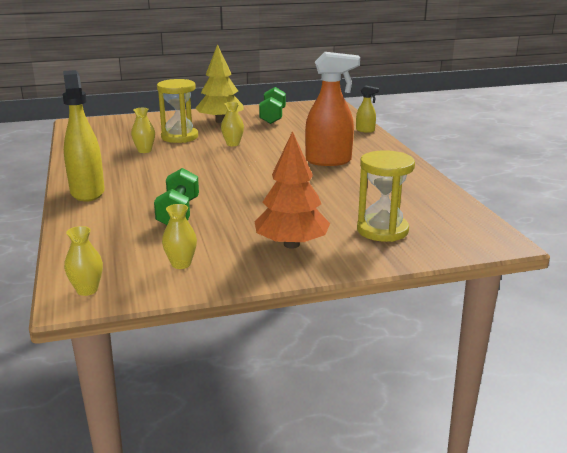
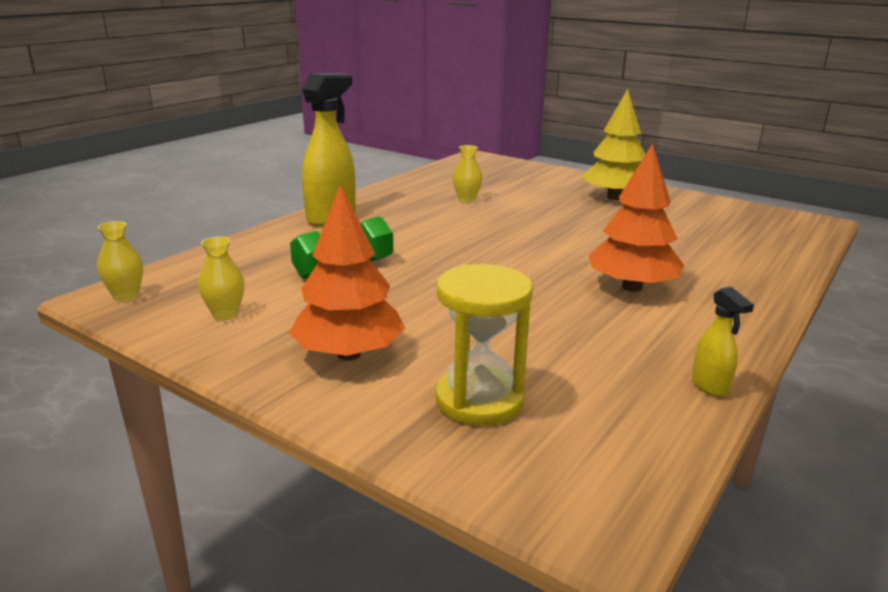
camera: 50 degrees right, 0 degrees up
(179, 137) = (531, 199): yellow hourglass -> none
(233, 144) = (566, 225): yellow vase -> none
(272, 117) = (690, 212): green dumbbell -> none
(329, 161) = (632, 287): orange spray bottle -> orange tree
(365, 130) = (785, 271): yellow spray bottle -> yellow spray bottle (710, 386)

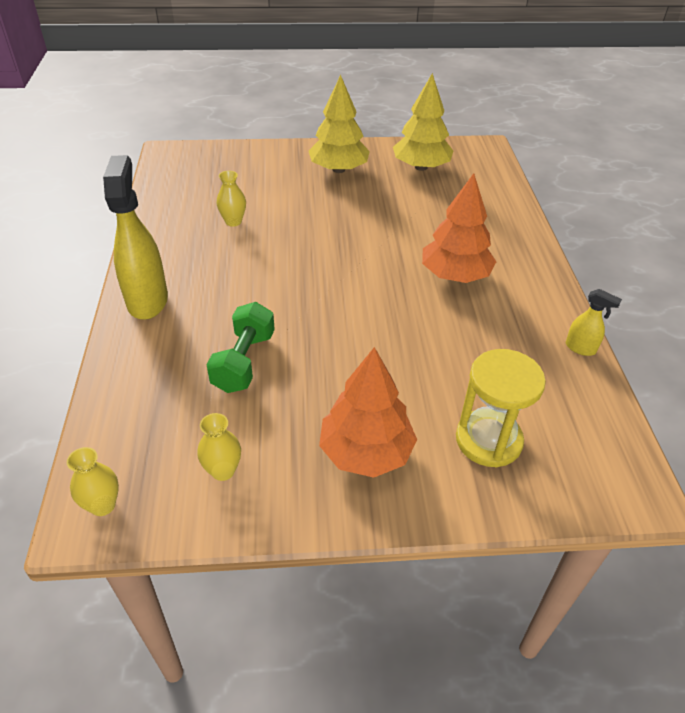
camera: 40 degrees left, 20 degrees up
(709, 216) = (421, 167): none -> yellow tree

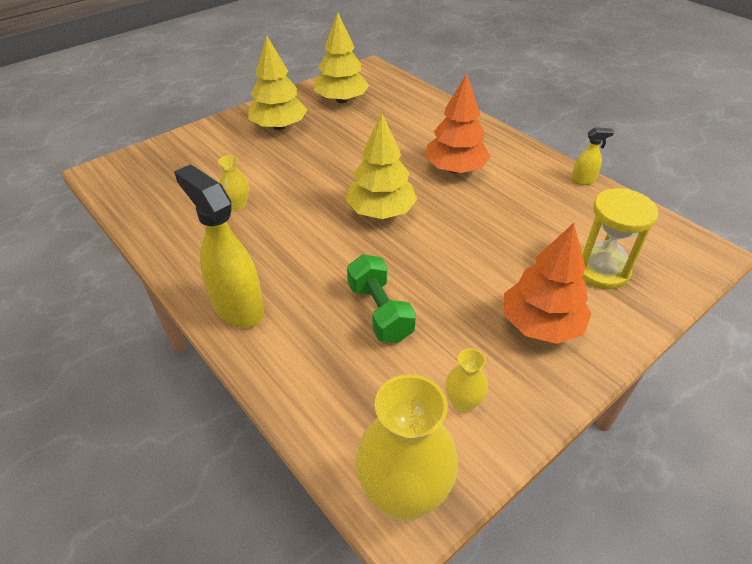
camera: 35 degrees left, 0 degrees up
(103, 505) = (403, 495): yellow vase -> yellow vase, size x2.03
(341, 281) = (381, 212): none -> yellow tree

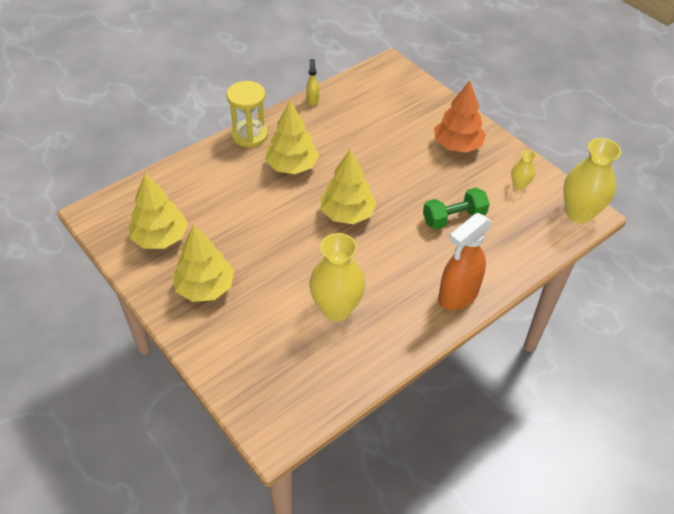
camera: 90 degrees left, 5 degrees up
(237, 205) = (336, 309): yellow vase -> yellow vase, size x2.03
(238, 307) = (457, 296): yellow spray bottle -> orange spray bottle
(455, 169) = (292, 166): orange tree -> yellow tree
(601, 270) = (408, 111): yellow hourglass -> yellow hourglass (249, 135)

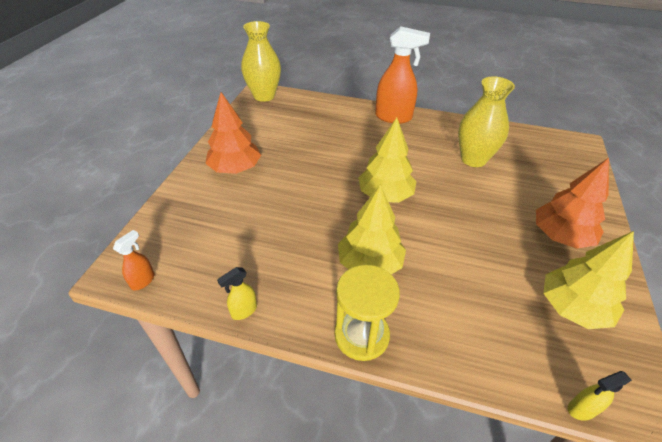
camera: 125 degrees left, 5 degrees down
(123, 189) = (581, 409): none -> yellow spray bottle
(205, 287) = (560, 236): yellow tree -> orange tree
(373, 72) = (143, 281): none -> orange spray bottle
(454, 218) = (326, 141): green dumbbell -> none
(519, 185) = (258, 125): yellow vase -> none

